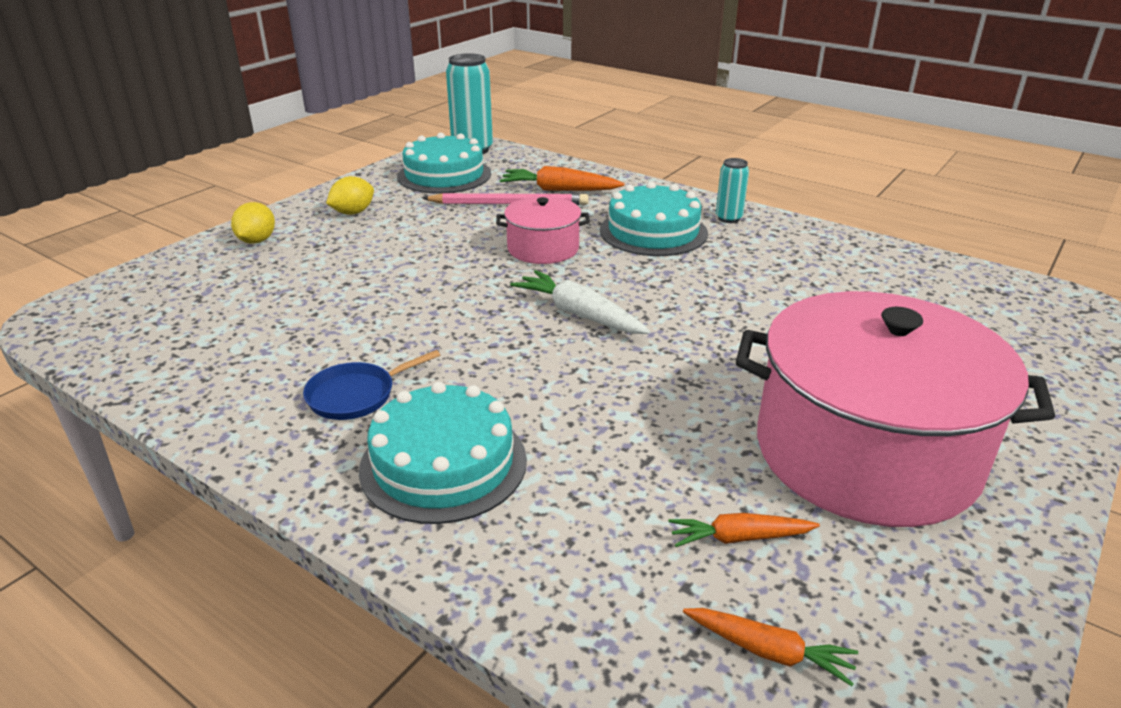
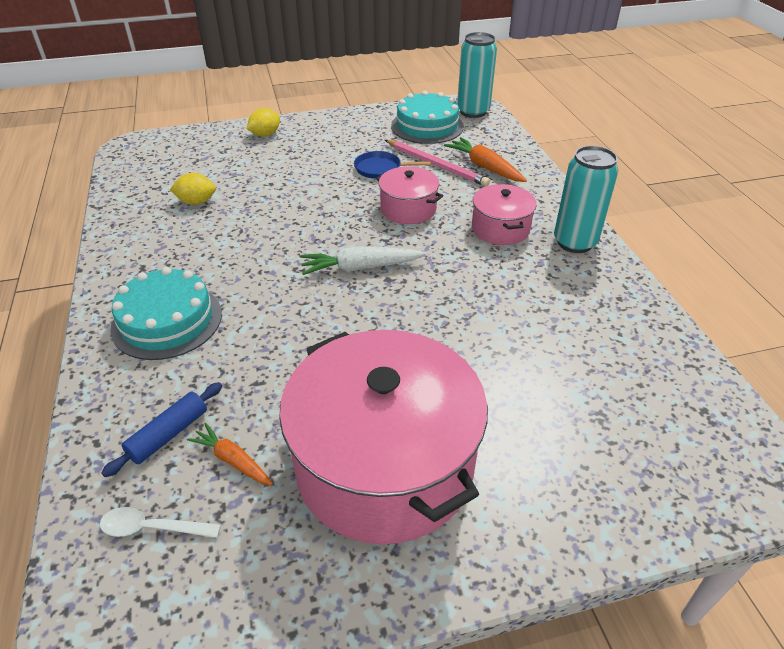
camera: 40 degrees right, 10 degrees up
(353, 212) = (337, 135): yellow lemon -> yellow lemon (196, 202)
(356, 395) = (184, 257): blue pan -> blue pan (380, 169)
(579, 314) = (361, 268): white carrot -> white carrot turned 90 degrees counterclockwise
(636, 562) = (168, 434): none -> blue rolling pin
(653, 231) = (500, 228): turquoise cake -> pink pot
(728, 218) = (574, 242): turquoise can -> turquoise can, size x1.82
(768, 651) = (152, 528): orange carrot -> white spoon

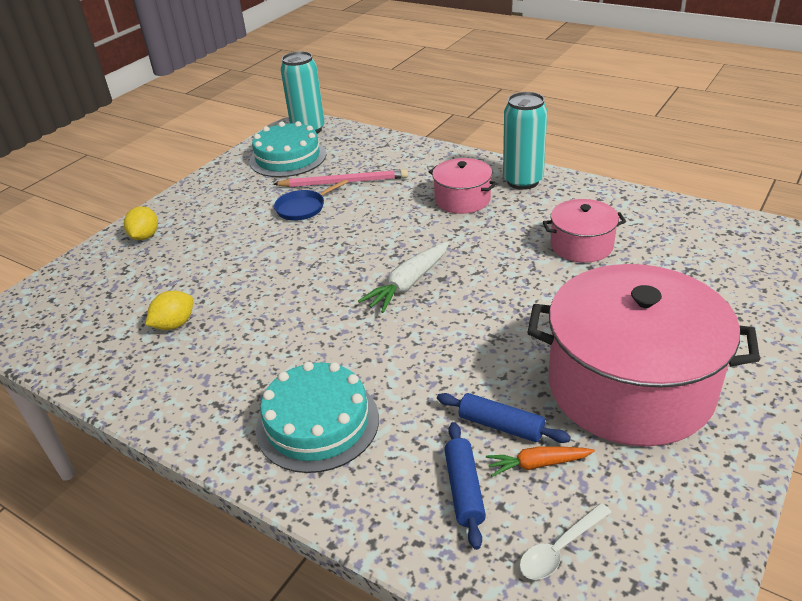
camera: 40 degrees left, 5 degrees down
(255, 413) = (501, 425): none -> blue rolling pin
(408, 209) = (375, 224): pink pot -> pink pot (581, 245)
(485, 167) = (384, 165): orange carrot -> none

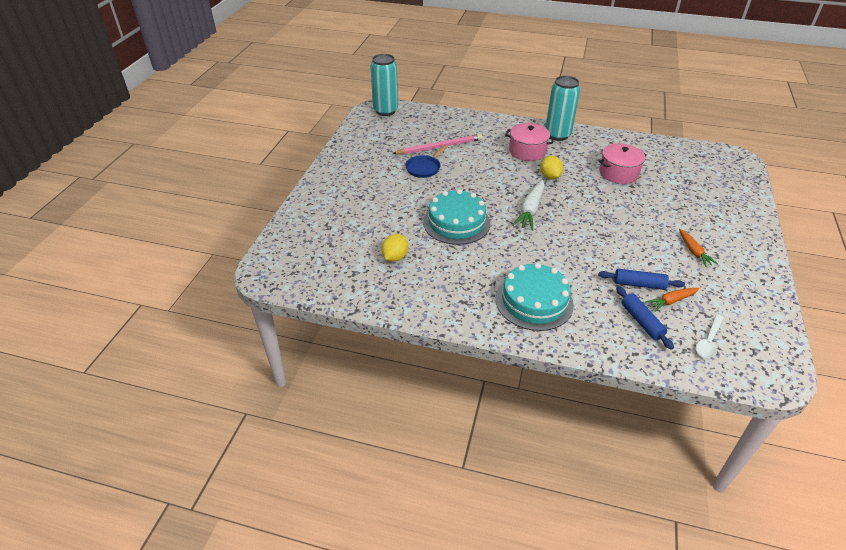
camera: 20 degrees left, 5 degrees up
(145, 236) = (324, 201): yellow lemon -> yellow lemon (550, 177)
(288, 158) = (386, 133): turquoise cake -> turquoise cake (456, 222)
(630, 386) = (694, 251): pink pot -> orange carrot

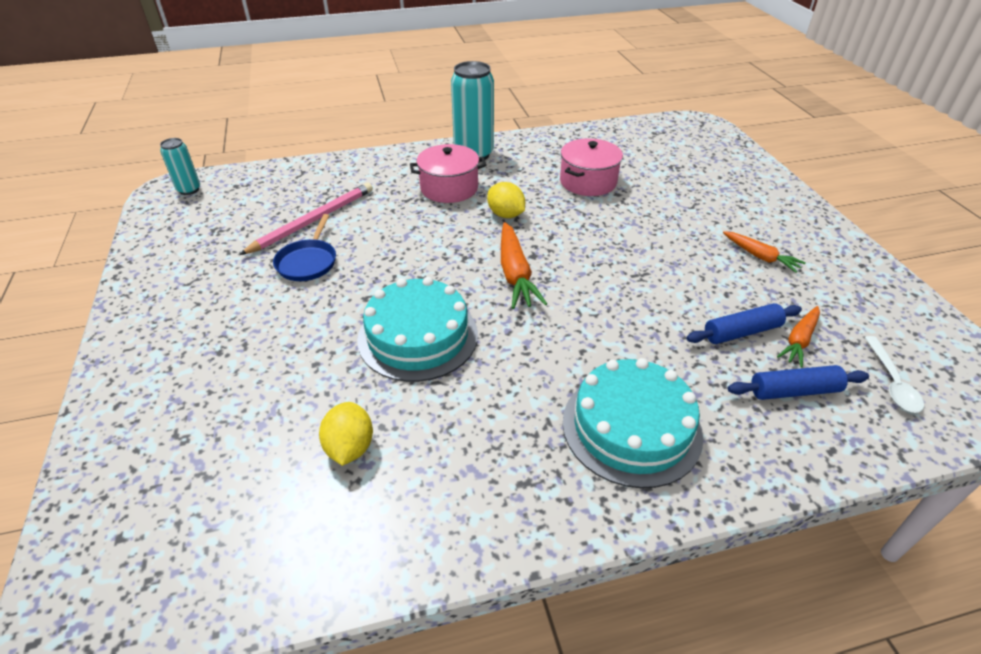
camera: 30 degrees left, 0 degrees up
(385, 111) = (189, 190): turquoise can -> turquoise can, size x0.55
(530, 210) = (515, 273): white carrot -> orange carrot
(641, 321) = (794, 391): blue rolling pin -> blue rolling pin turned 45 degrees counterclockwise

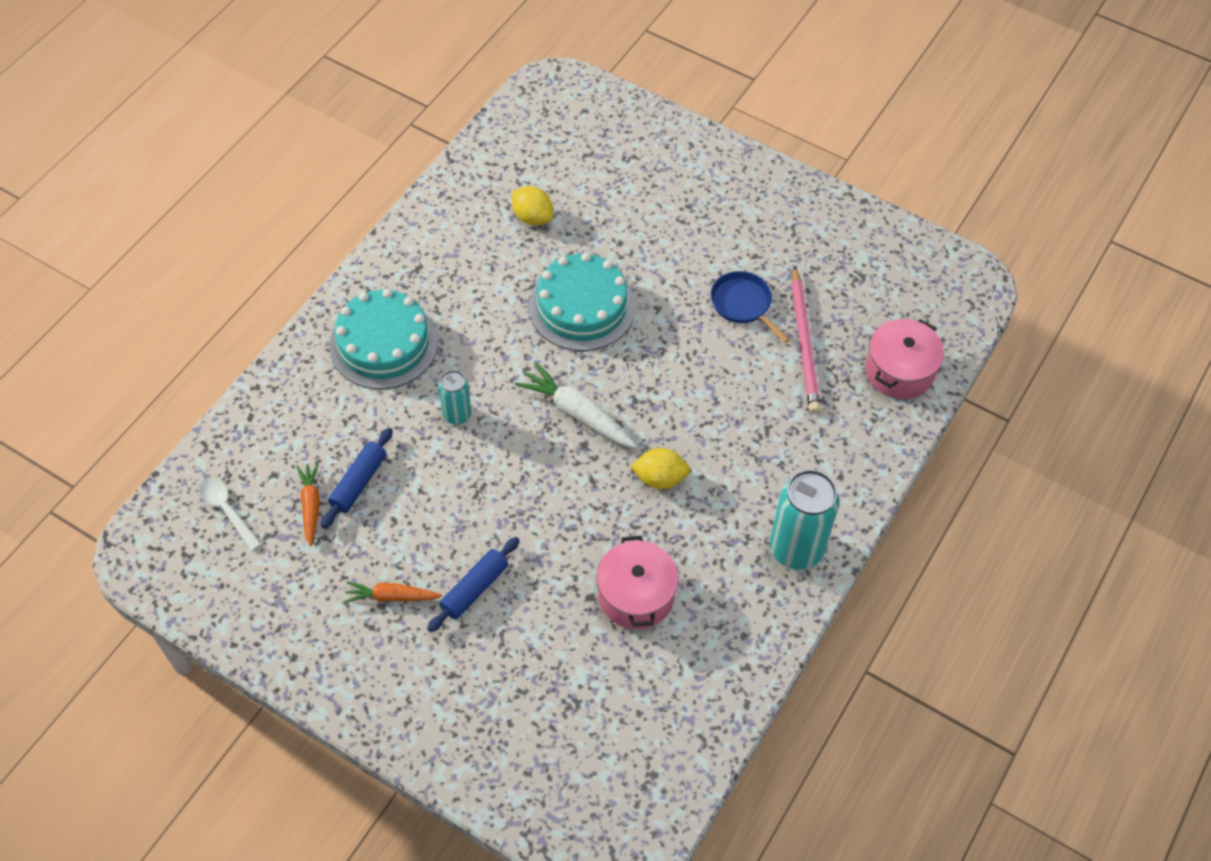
camera: 135 degrees right, 15 degrees up
(189, 190) = (957, 293): turquoise can -> turquoise can (457, 415)
(449, 188) = (752, 475): pink pot -> pink pot (899, 371)
(515, 273) = (577, 413): orange carrot -> white carrot
(794, 391) = (294, 450): blue rolling pin -> blue rolling pin (474, 589)

